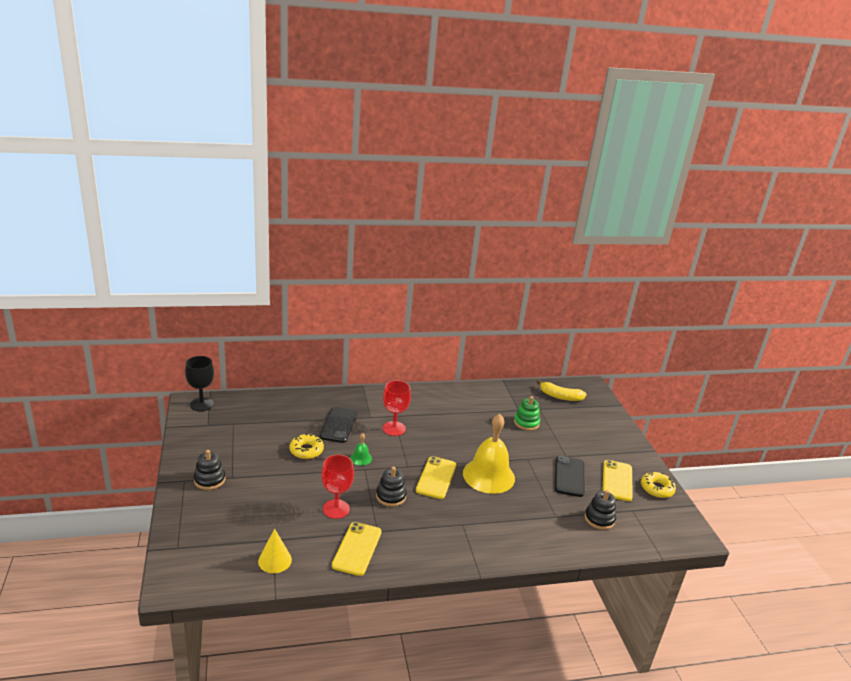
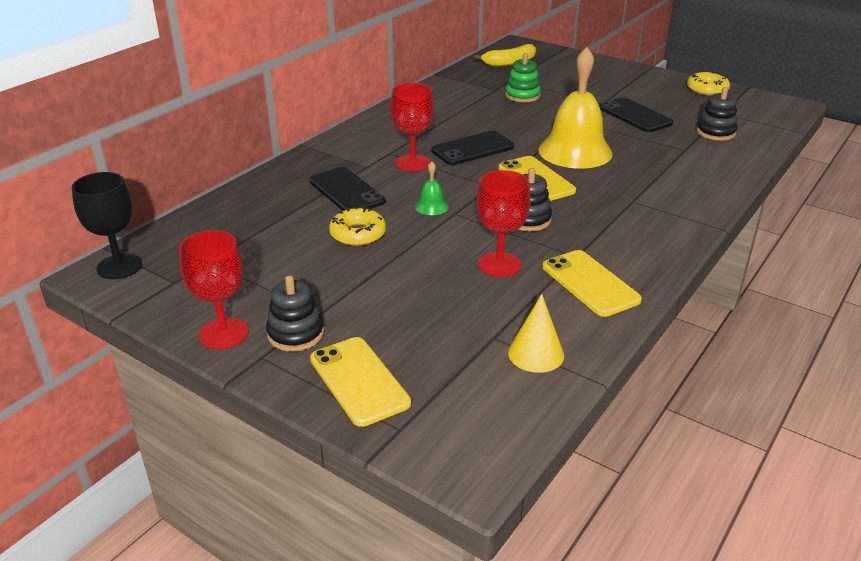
camera: 40 degrees left, 5 degrees up
(188, 460) = (224, 333): none -> red goblet
(437, 439) = (472, 149): none -> black phone
(617, 480) = (672, 99): yellow phone -> yellow phone (359, 381)

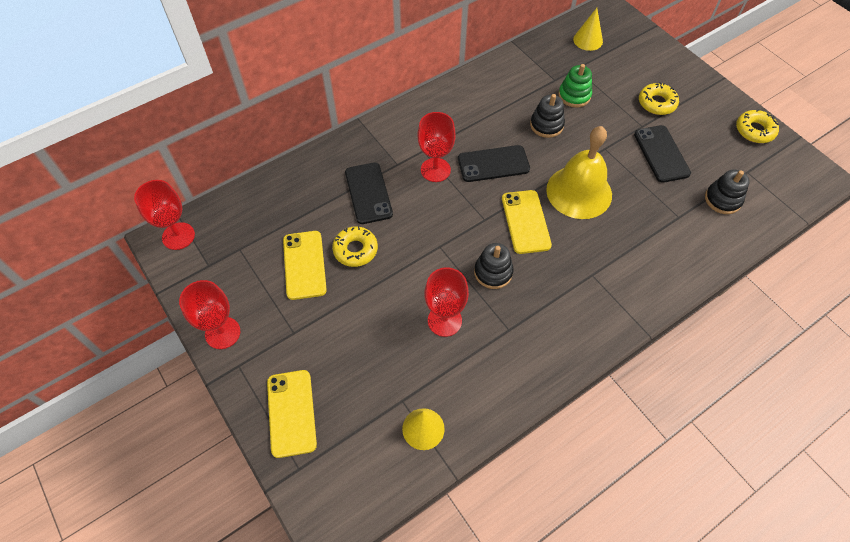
camera: 20 degrees right, 25 degrees up
(119, 266) = (178, 236): black goblet -> red goblet
(296, 334) = (269, 349): black stacking toy -> black stacking toy (546, 125)
(431, 206) = (425, 232): green bell -> none
(509, 63) = (588, 40): yellow banana -> yellow cone
(590, 283) = (502, 365): yellow phone -> yellow phone (304, 265)
(605, 88) = (657, 103): none -> yellow donut

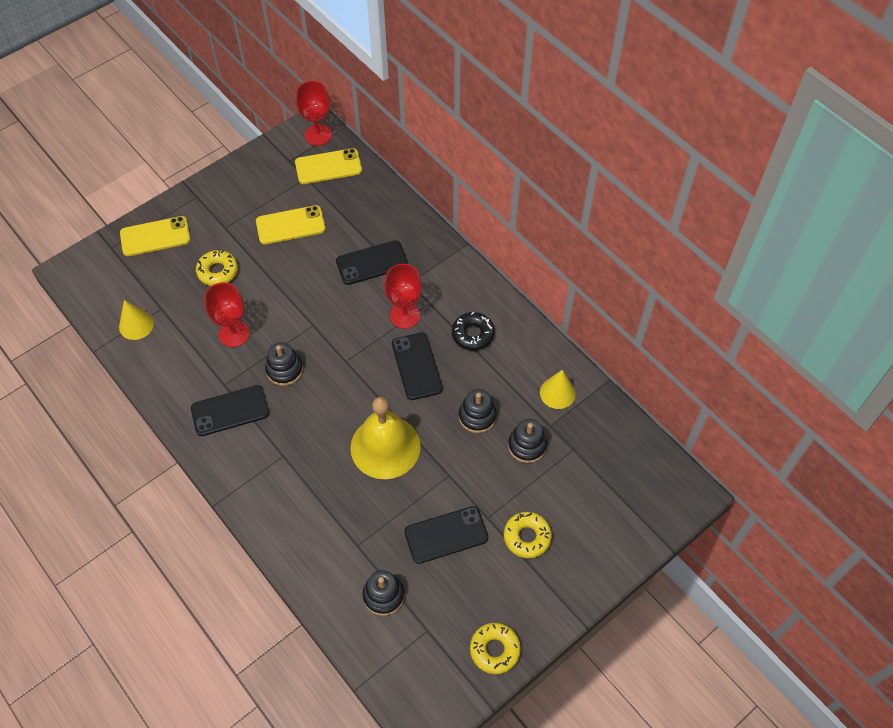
camera: 85 degrees right, 0 degrees up
(222, 333) = (225, 181): red goblet -> none
(355, 250) = (307, 260): yellow donut -> yellow donut (218, 271)
(461, 121) = (473, 334): none -> black donut
(525, 222) = (344, 397): yellow phone -> yellow phone (328, 167)
(541, 323) = (230, 411): none -> black phone
(574, 96) = (527, 446): green stacking toy -> black stacking toy
(588, 40) = (626, 464): yellow cone -> yellow cone (557, 393)

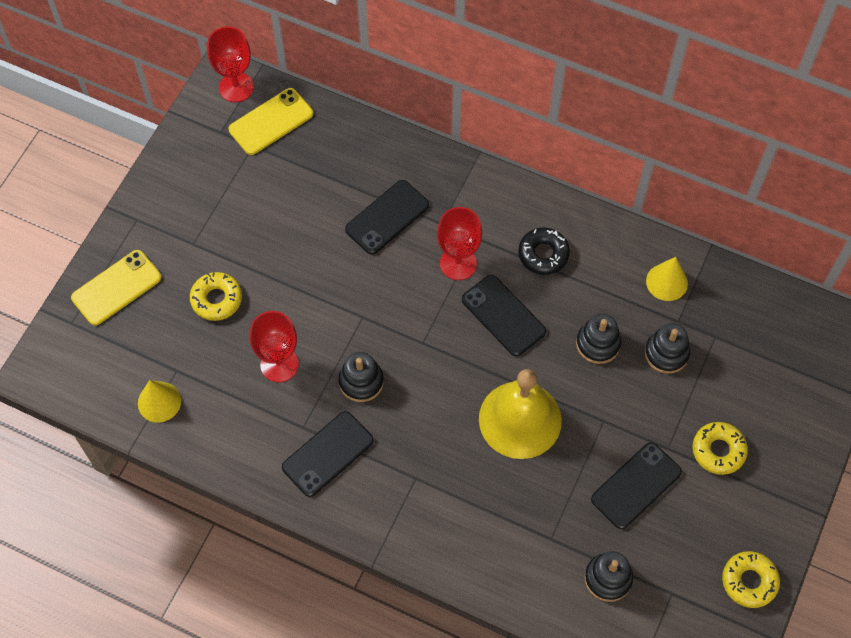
camera: 25 degrees left, 5 degrees up
(290, 225) = (268, 210): yellow phone -> none

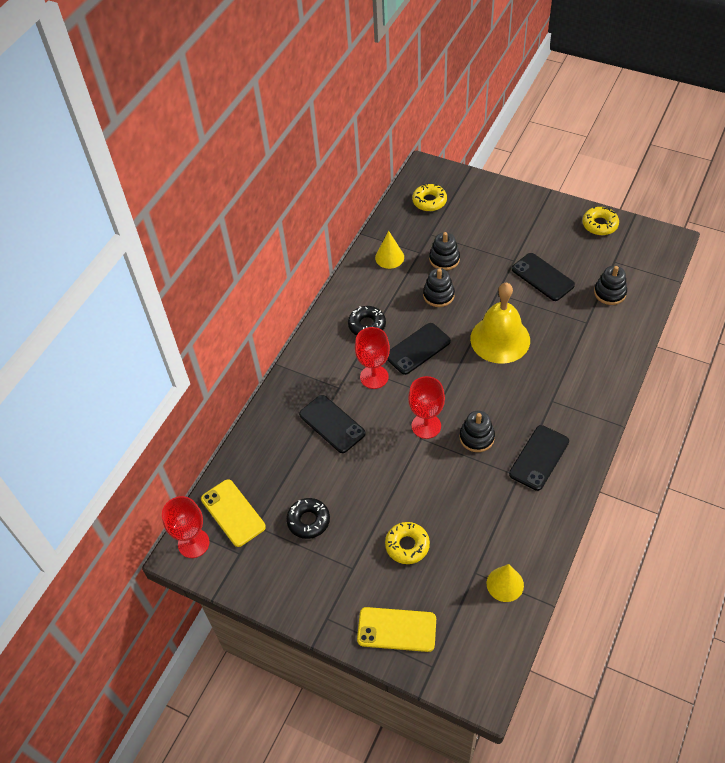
camera: 85 degrees left, 10 degrees down
(116, 288) = (396, 629): yellow phone -> yellow phone turned 45 degrees counterclockwise
(256, 197) = (308, 521): none -> black donut
(279, 364) = (465, 495): red goblet -> red goblet (426, 426)
(328, 454) = (539, 458): black phone -> black phone turned 75 degrees clockwise
(718, 450) = (513, 235): yellow donut -> yellow donut (429, 201)

